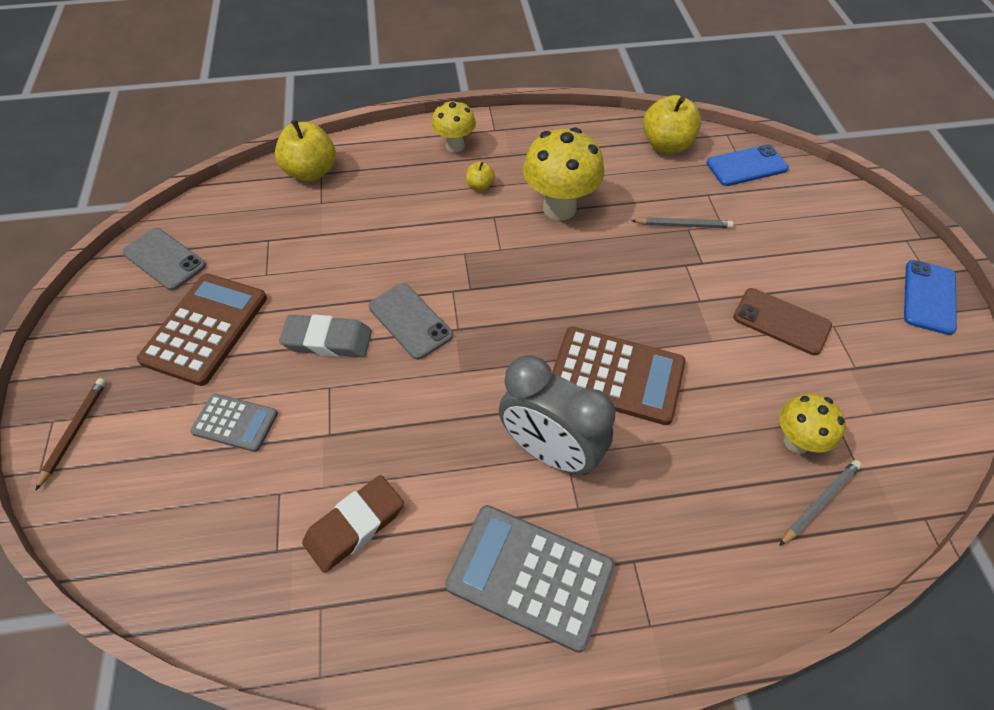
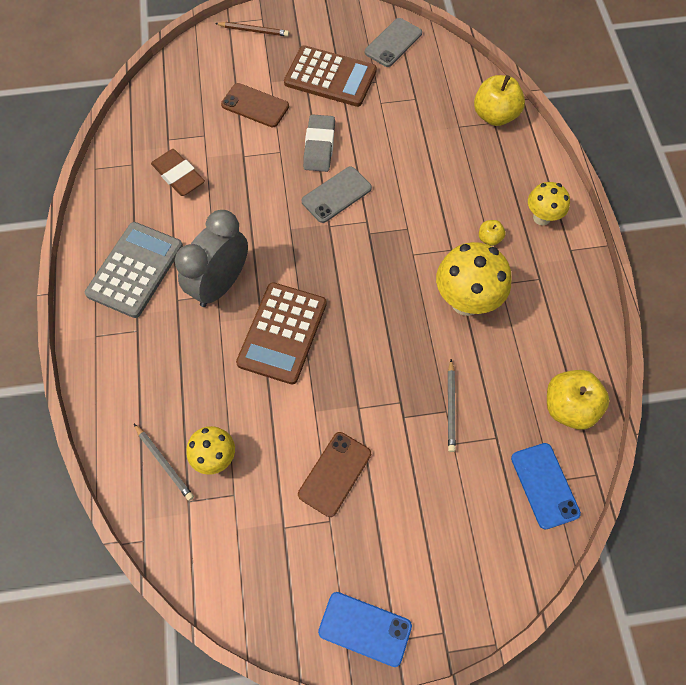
camera: 90 degrees right, 10 degrees up
(235, 423) = (255, 106): grey calculator -> brown phone

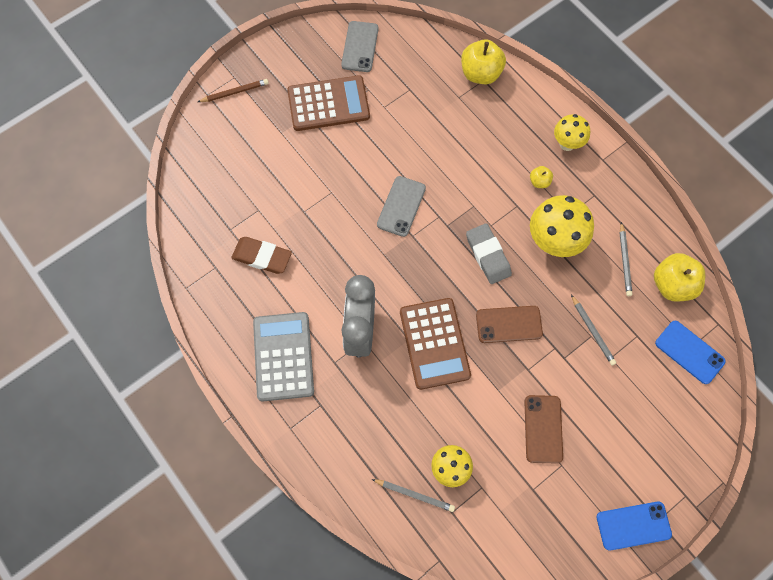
camera: 30 degrees left, 5 degrees up
(255, 106) = (283, 161): brown phone -> brown phone (509, 324)
(319, 146) = (360, 171): grey eraser -> grey eraser (488, 255)
(531, 357) = (624, 261): none -> grey pencil

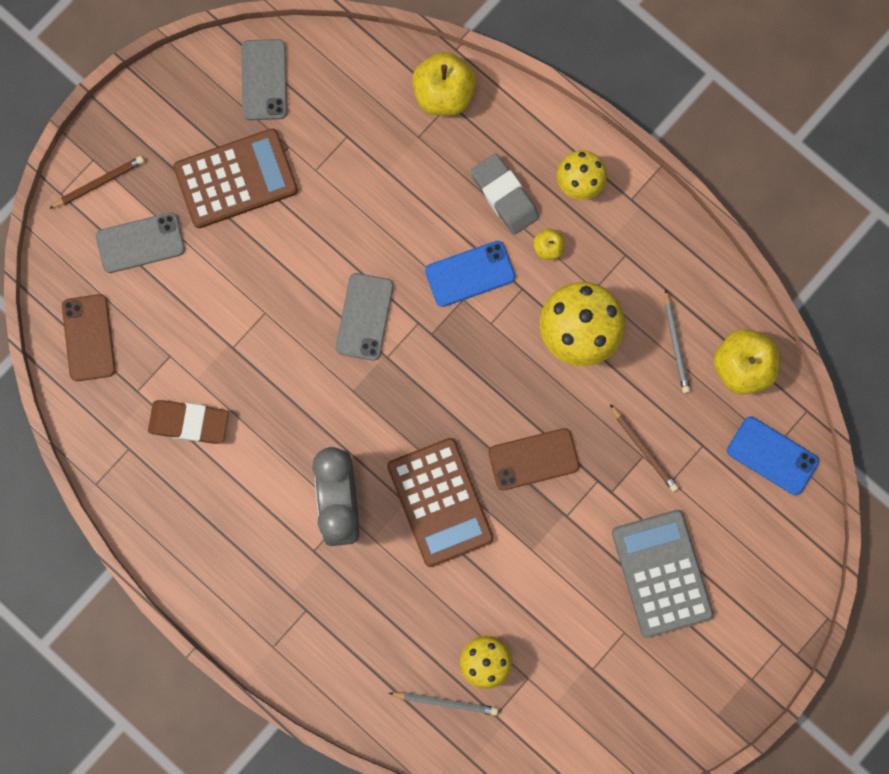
camera: 10 degrees left, 10 degrees up
(254, 133) = (140, 243): none -> grey phone
(283, 356) = (245, 554): grey calculator -> grey calculator (661, 573)
(488, 255) = (492, 367): grey eraser -> grey eraser (504, 196)
(543, 429) = (595, 590): brown phone -> brown phone (89, 338)
(592, 331) = (644, 449): grey pencil -> brown pencil
(633, 525) = (721, 691): blue phone -> blue phone (470, 274)

